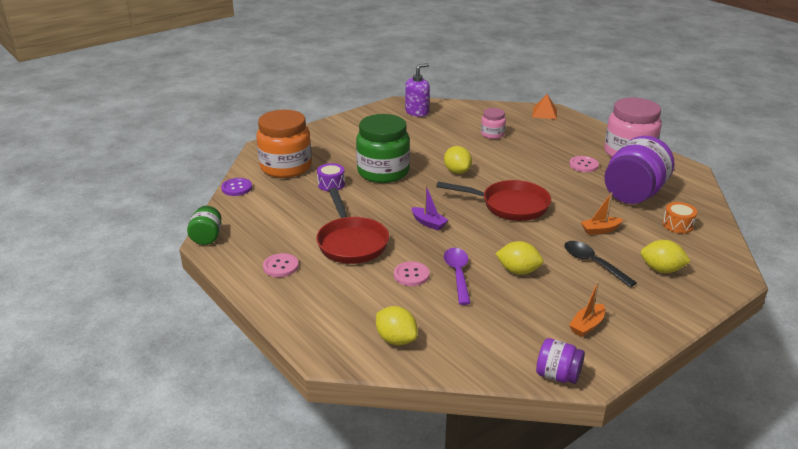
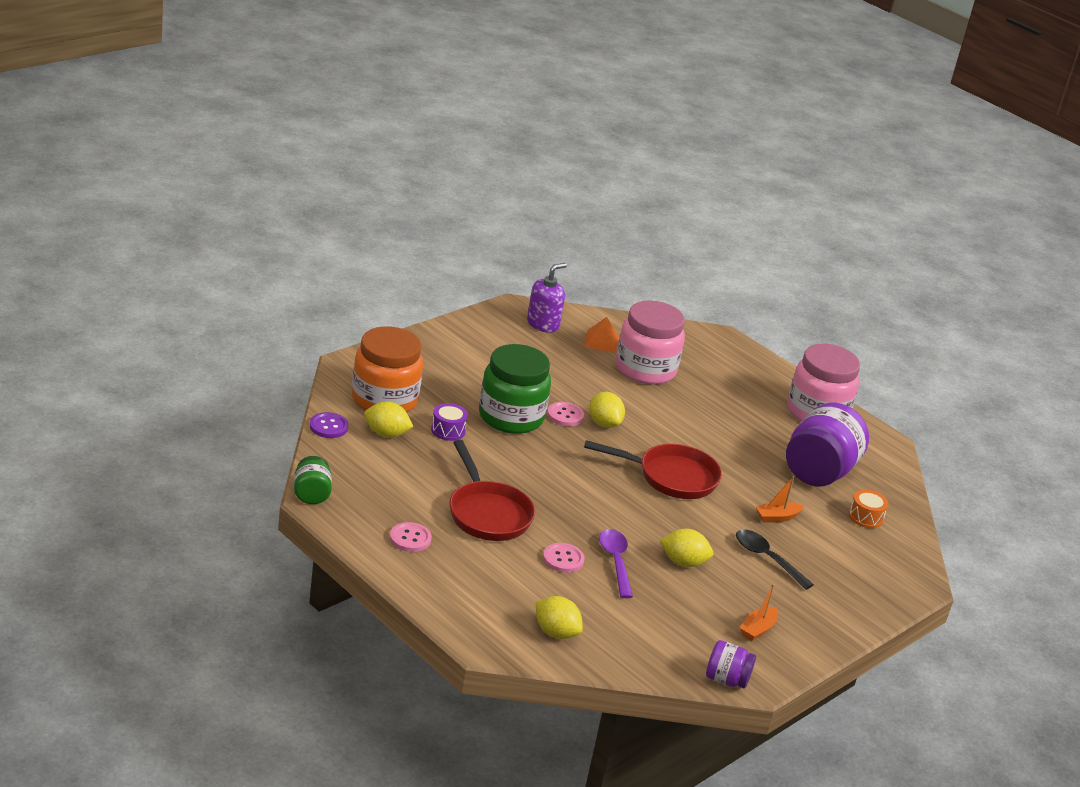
camera: 10 degrees left, 0 degrees up
(428, 223) = (576, 494): purple boat -> none
(492, 134) = (645, 369): pink jar -> pink jar, size x1.99
(544, 113) = (712, 340): orange pyramid -> orange pyramid (601, 341)
(583, 165) = (760, 426): pink button -> pink button (565, 415)
(661, 269) = (841, 571): yellow lemon -> yellow lemon (386, 434)

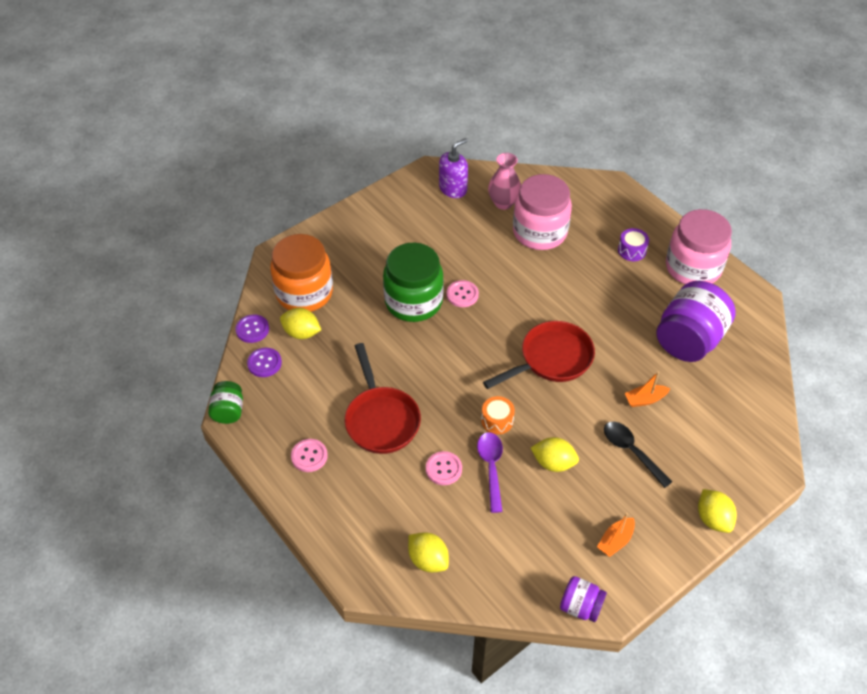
camera: 10 degrees right, 20 degrees up
(347, 456) = (264, 363): none -> purple button
(448, 430) = (356, 323): purple drum -> purple drum (632, 250)
(601, 341) = (503, 203): orange pyramid -> pink vase
(604, 423) = (496, 300): yellow lemon -> yellow lemon (713, 519)
(671, 477) = (551, 359): red pan -> red pan turned 45 degrees counterclockwise
(865, 517) = (728, 391): orange drum -> orange drum (497, 420)

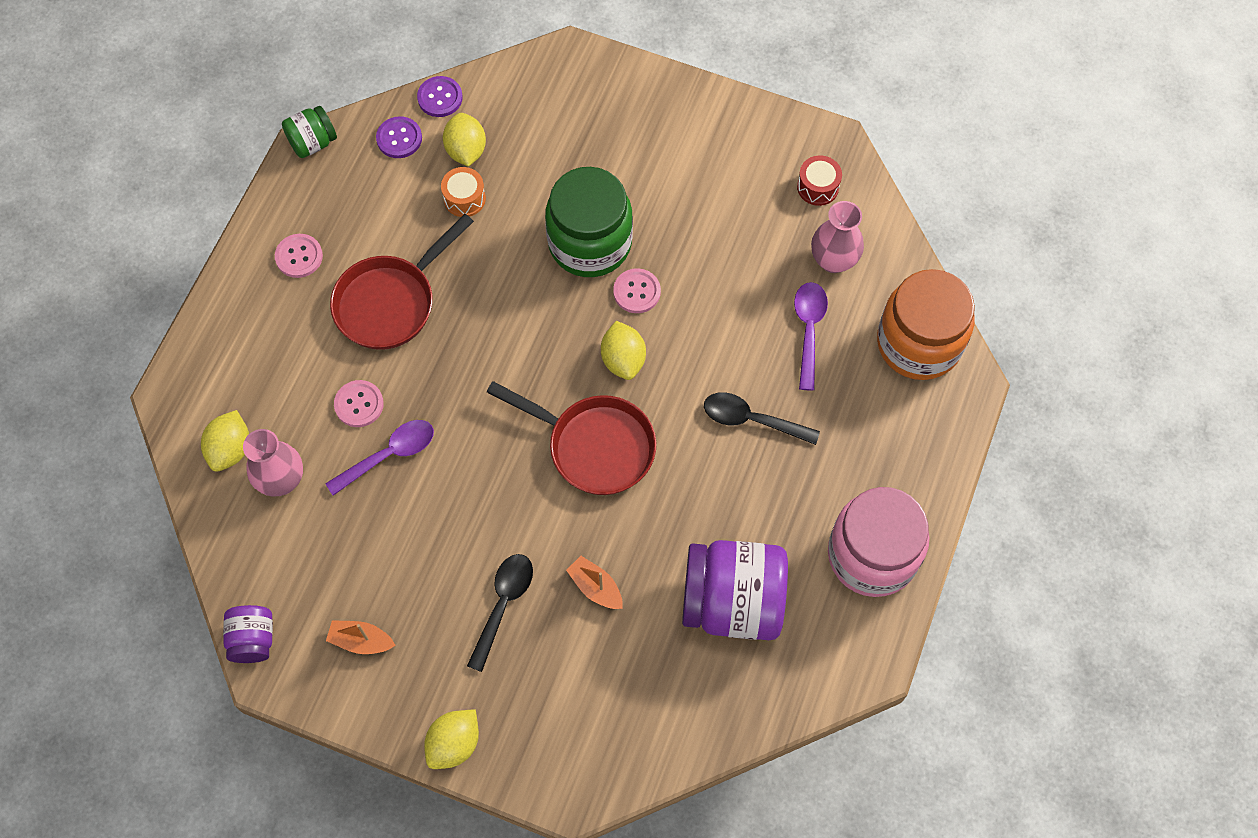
camera: 60 degrees right, 15 degrees up
(304, 293) = (528, 118): orange jar -> orange jar (918, 343)
(453, 189) = (817, 187): purple soap dispenser -> red drum
(471, 538) = (281, 480): none -> pink vase
(497, 420) = (461, 428): orange drum -> orange drum (464, 198)
(539, 232) = (808, 330): pink jar -> purple spoon
(553, 463) = (435, 521): yellow lemon -> yellow lemon (623, 360)
(580, 281) = (752, 420): none -> black spoon
(632, 250) = (852, 461): purple drum -> none

